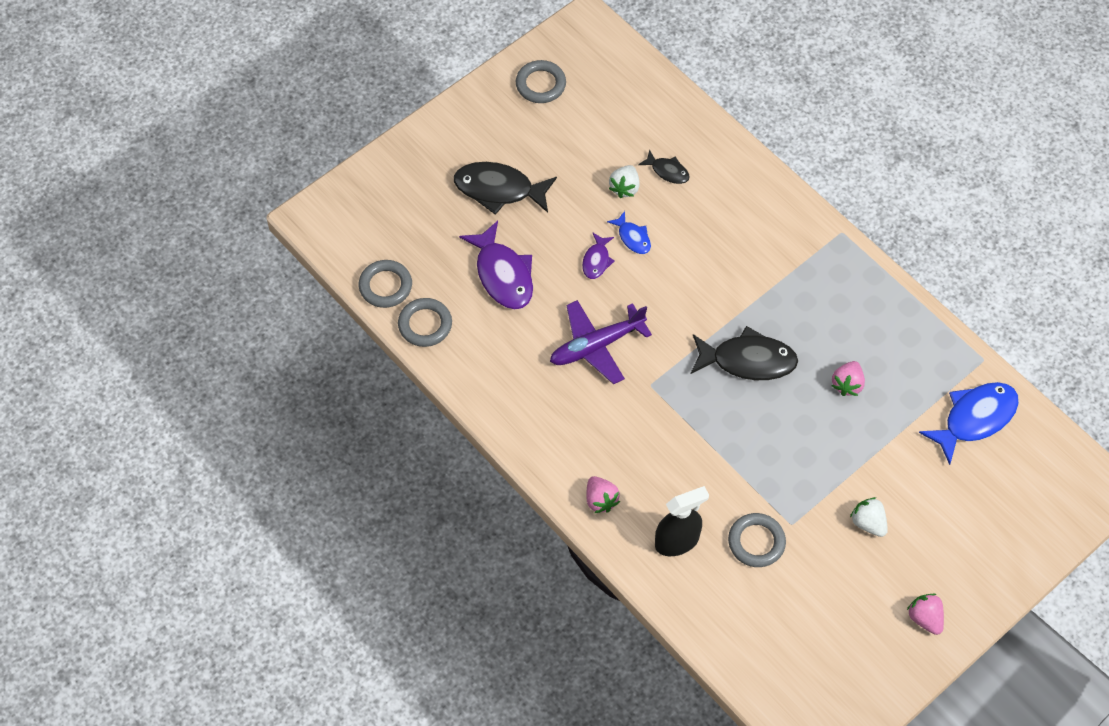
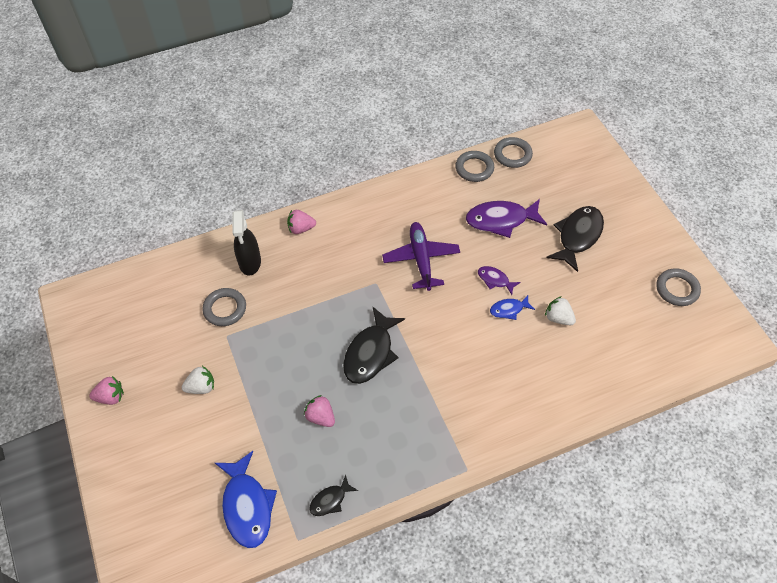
camera: 110 degrees right, 5 degrees down
(667, 171) = (567, 353): black fish -> black fish (330, 500)

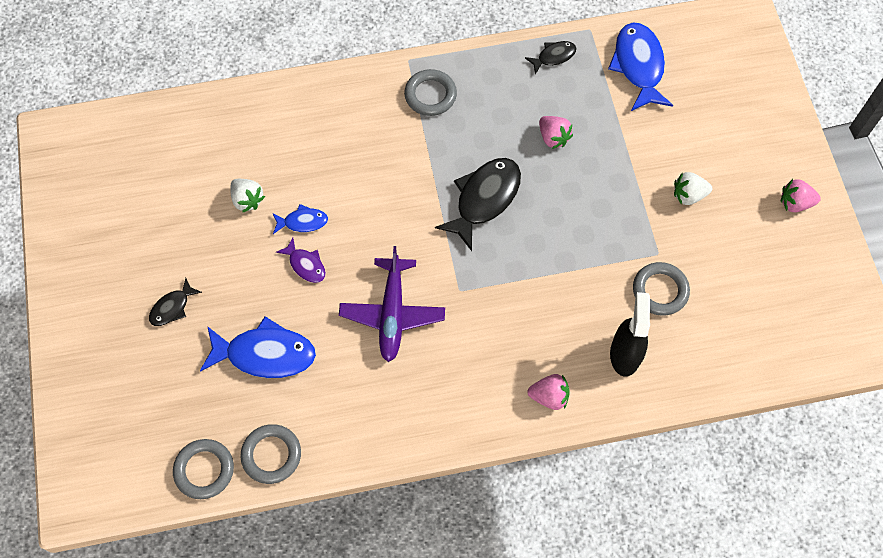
camera: 170 degrees left, 10 degrees up
(501, 220) = (265, 354): purple fish -> blue fish
(578, 236) = (172, 307): black fish -> black fish, size x0.52
(677, 289) = (86, 209): grey ring -> grey ring (430, 95)

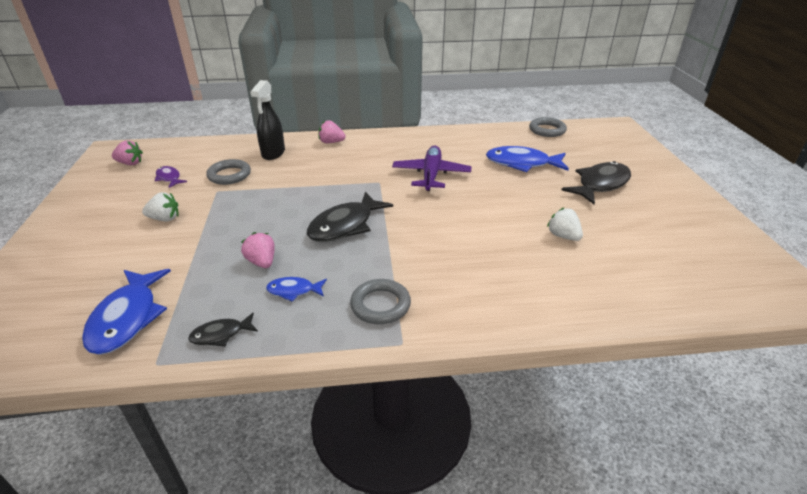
camera: 175 degrees left, 30 degrees down
(172, 307) = (600, 184): black fish -> black fish, size x1.92
(271, 455) = (507, 132): grey ring -> none
(303, 222) = (508, 221): blue fish -> blue fish (294, 291)
(305, 265) = (501, 199): purple fish -> purple fish (169, 178)
(795, 203) = (80, 210): pink strawberry -> pink strawberry (130, 163)

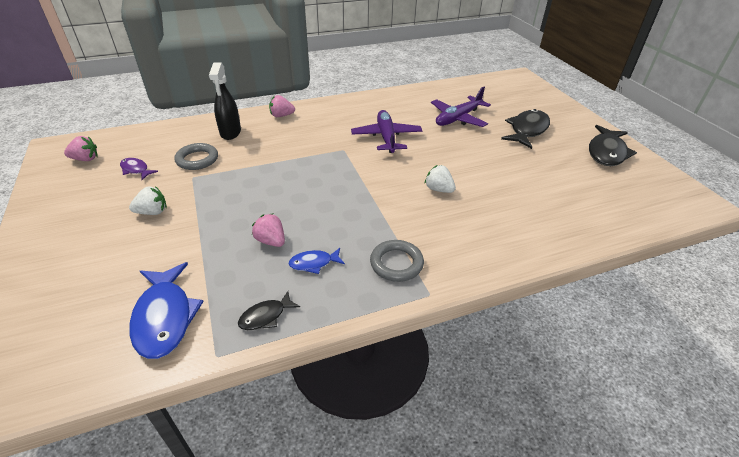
camera: 15 degrees left, 5 degrees up
(345, 225) = (332, 195): black fish -> black fish (606, 152)
(522, 163) = (458, 118): blue fish -> purple plane
(547, 130) = (465, 85): grey ring -> none
(563, 236) = (517, 179): white strawberry -> white strawberry (438, 189)

